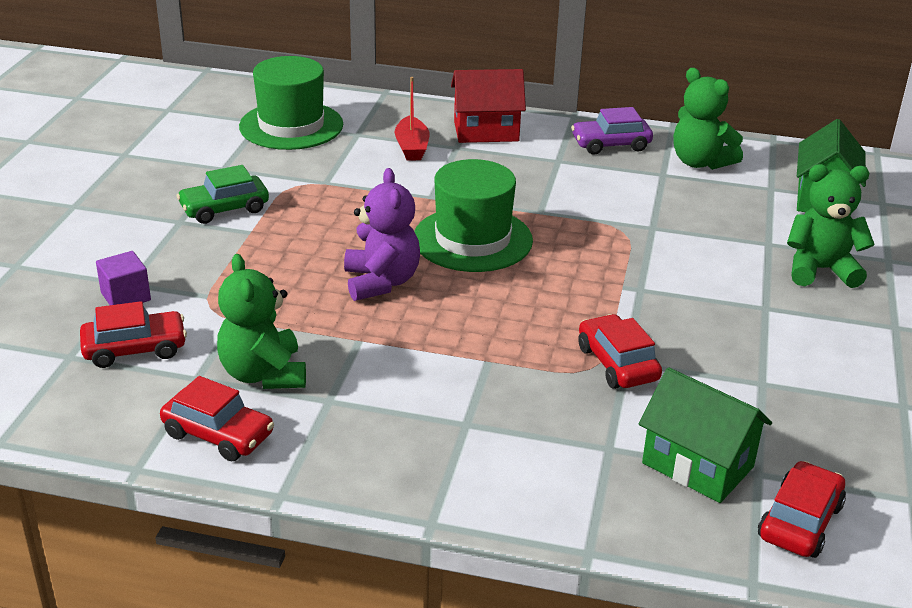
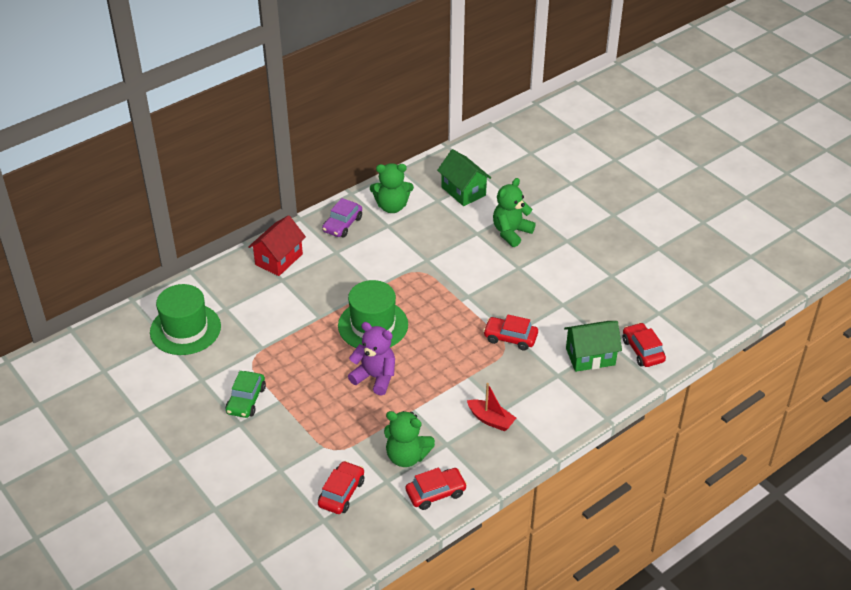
camera: 50 degrees left, 10 degrees up
(126, 296) = (291, 477): purple cube -> none
(412, 147) = (263, 296): red boat -> red boat (491, 420)

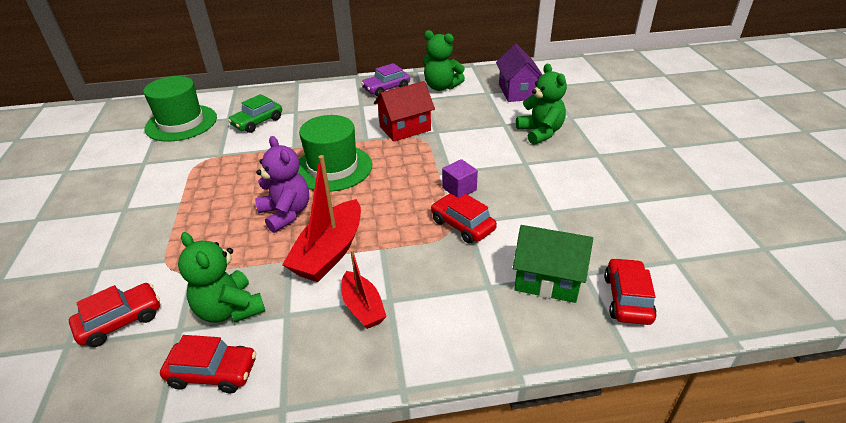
camera: 30 degrees right, 5 degrees down
(246, 400) = (154, 191): green car -> green car (257, 122)
(279, 259) = (309, 97): red house -> red house (405, 128)
(435, 393) = (329, 252): none -> red boat
(463, 191) = (517, 92): green house -> purple house
(486, 309) = (459, 189): none -> purple cube
(511, 232) = (540, 132): green teddy bear -> green teddy bear turned 90 degrees clockwise

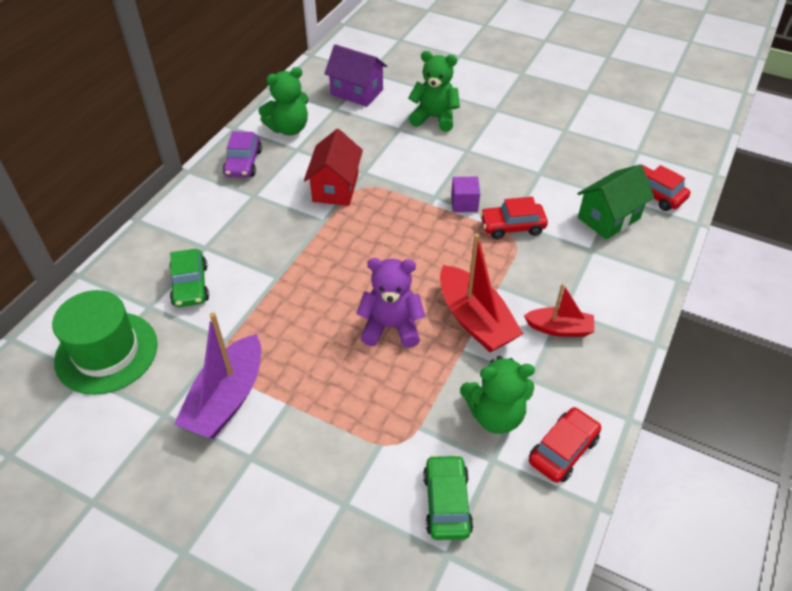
camera: 55 degrees left, 10 degrees up
(121, 321) = (447, 502): red car -> green car
(169, 178) = (227, 399): none -> purple boat
(333, 168) = (349, 264): green hat -> none

